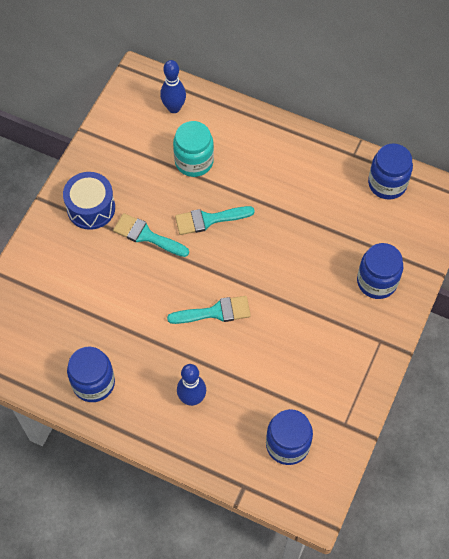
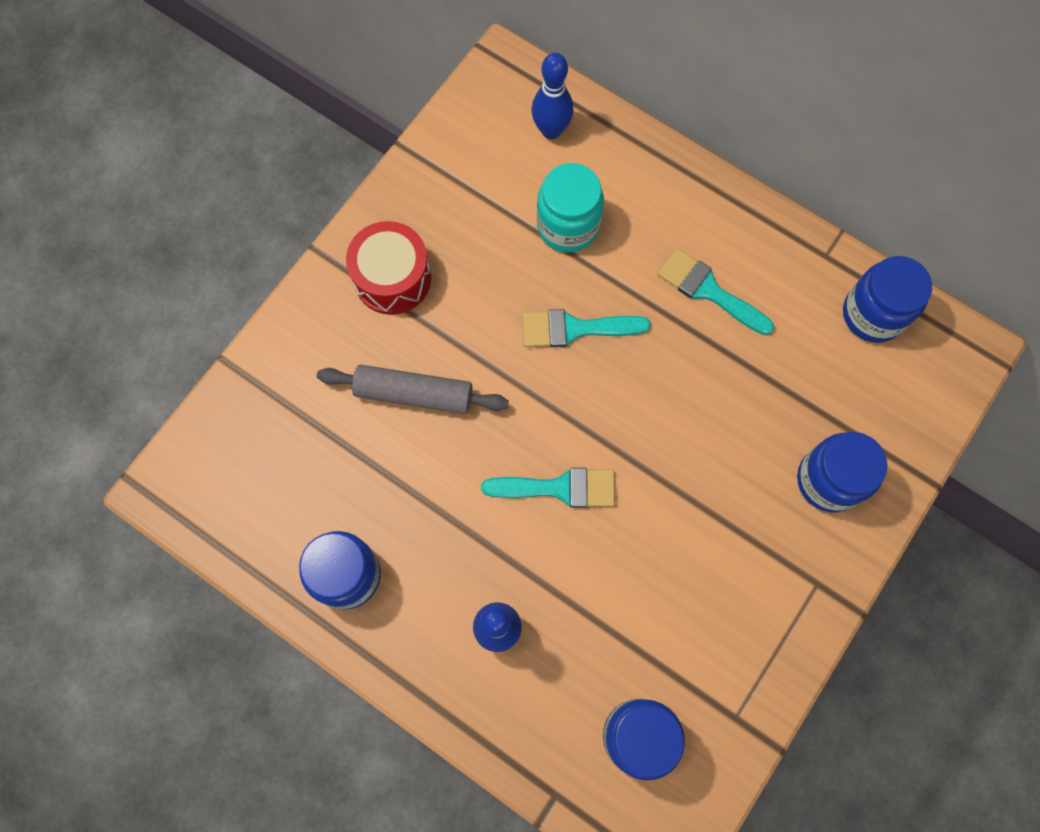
camera: 10 degrees right, 10 degrees up
(91, 208) = (392, 278): blue drum -> red drum
(116, 272) = (414, 394): none -> grey rolling pin
(146, 235) = (472, 339): turquoise brush -> turquoise brush (708, 290)

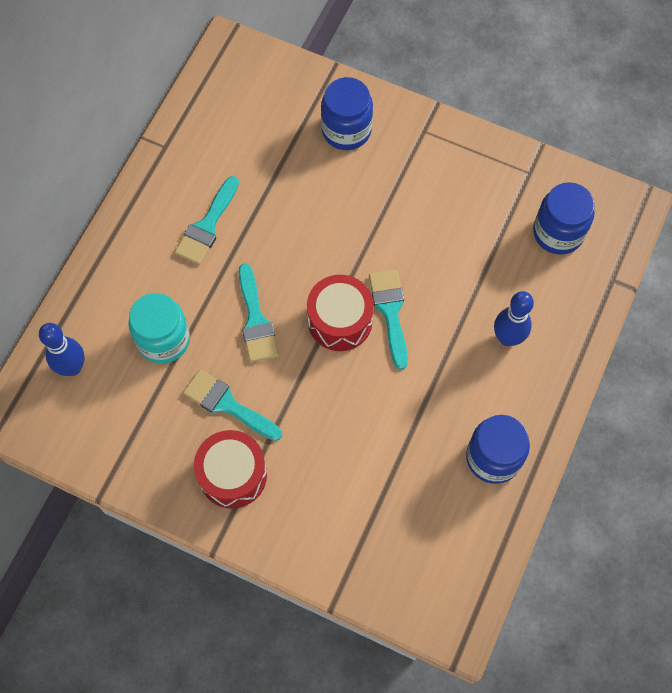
camera: 100 degrees left, 5 degrees down
(414, 394) = (334, 436): grey rolling pin -> none
(475, 283) = (227, 404): none -> turquoise brush
(558, 425) = (340, 320): none -> red drum
(873, 314) = (210, 111): blue jar -> none

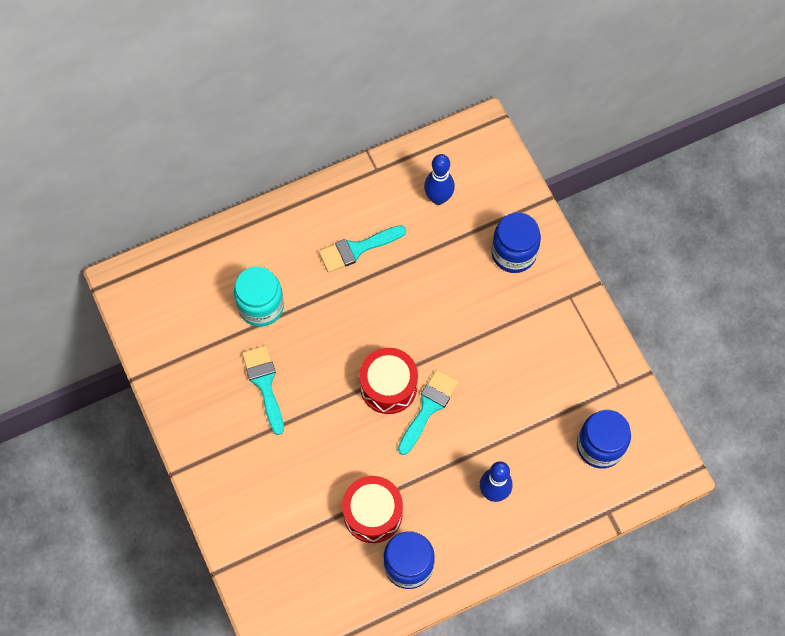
camera: 40 degrees right, 0 degrees up
(72, 367) = (188, 278): blue bowling pin -> blue bowling pin (438, 198)
(233, 474) = (227, 433): red drum -> red drum (373, 513)
(256, 320) = (332, 341): turquoise brush -> none

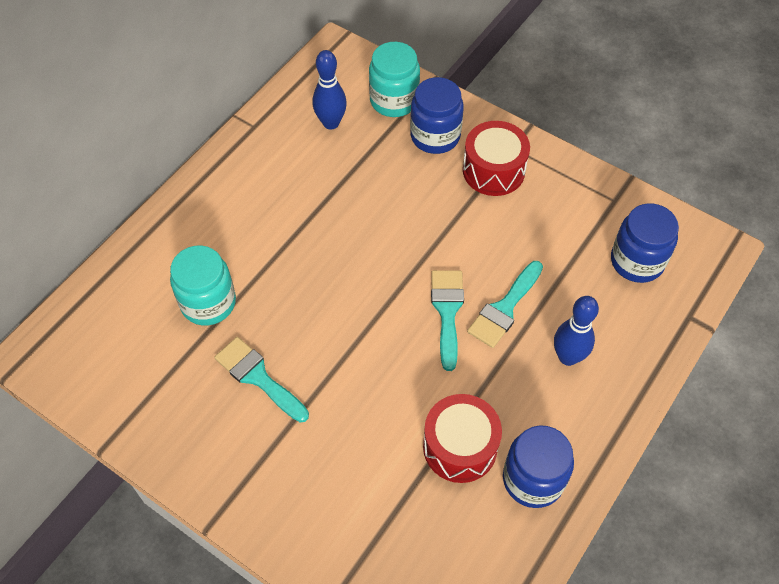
camera: 30 degrees left, 10 degrees down
(357, 249) = (278, 203): turquoise brush -> turquoise brush (504, 308)
(388, 386) = (393, 312): red drum -> red drum (493, 170)
(501, 203) = (394, 100): none -> turquoise jar

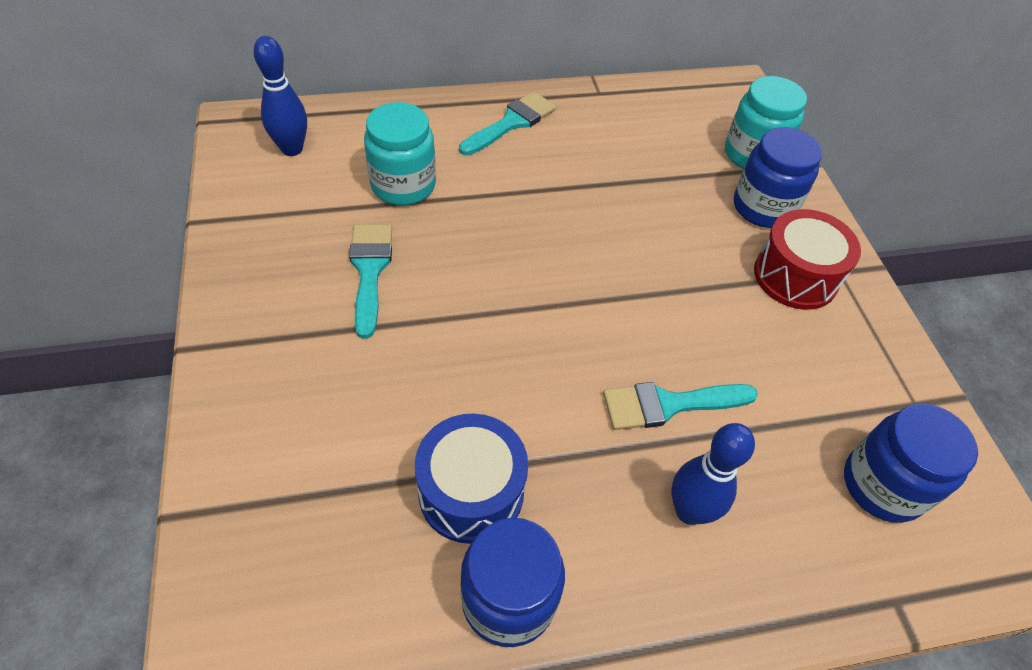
camera: 40 degrees right, 5 degrees down
(331, 123) = (671, 133): blue bowling pin -> blue bowling pin (292, 149)
(447, 311) = (604, 359): turquoise brush -> turquoise brush (511, 123)
(460, 447) = (471, 492): red drum -> blue drum

